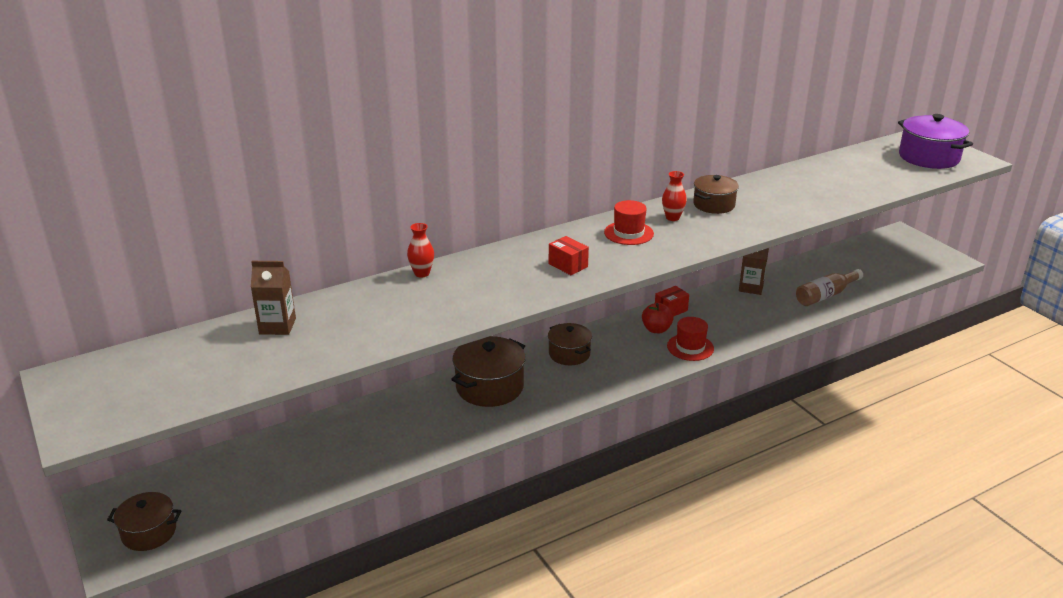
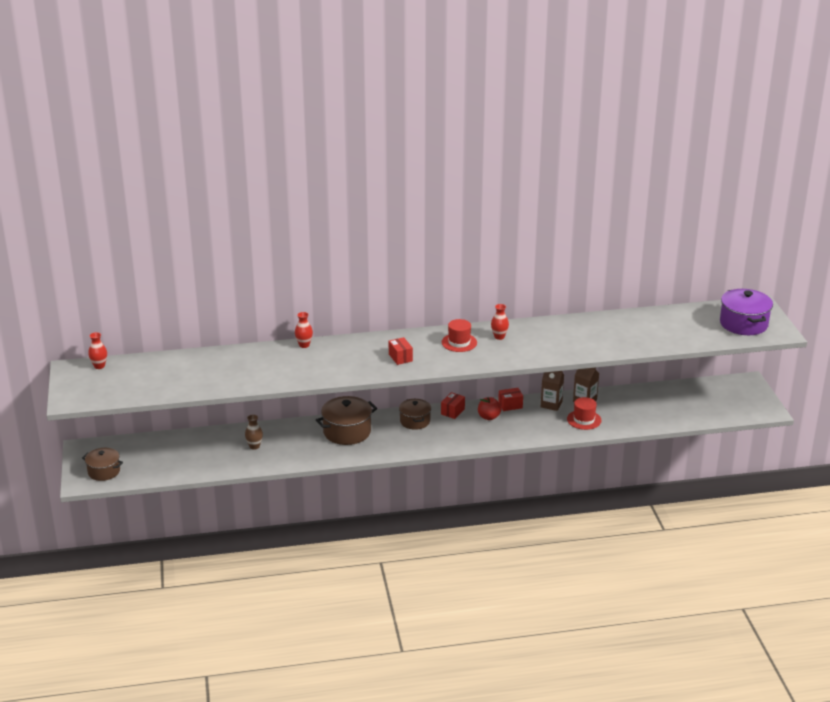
camera: 20 degrees right, 0 degrees up
(111, 363) = (99, 366): none -> red vase
(277, 326) = (199, 362): brown carton -> brown carton (551, 404)
(371, 436) = (254, 446): none -> brown vase
(607, 332) = (452, 411): none -> red box
(690, 347) = (503, 434): red hat -> red hat (584, 420)
(714, 205) = (537, 332): brown pot -> none
(825, 295) = (638, 418): brown bottle -> none

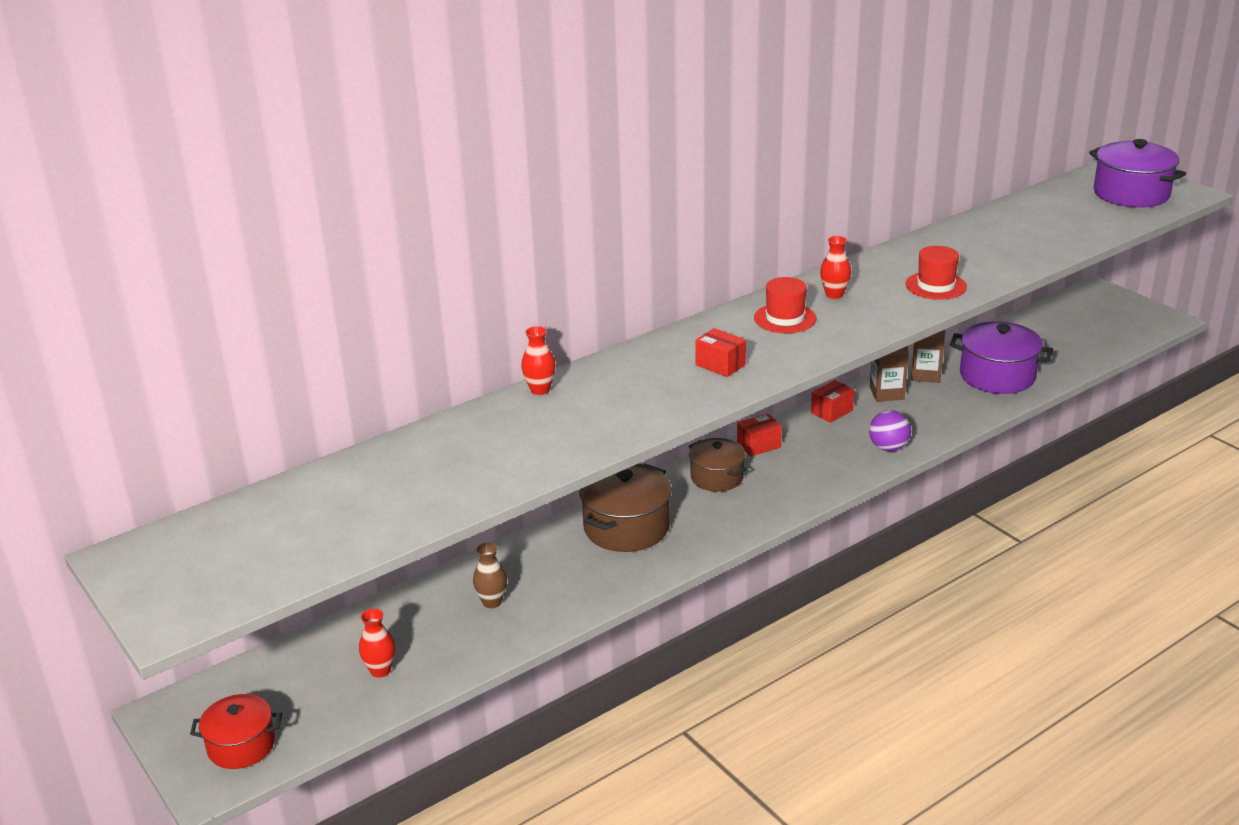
camera: 25 degrees left, 0 degrees up
(99, 366) = (180, 535): red vase -> red vase (380, 670)
(104, 471) = (241, 745): brown pot -> red pot
(452, 411) = (759, 445): red box -> red box turned 60 degrees clockwise
(489, 417) = (819, 437): red apple -> none
(520, 434) = (888, 448): none -> purple ball
(584, 420) = (953, 401): red hat -> red hat (936, 286)
(625, 413) = (997, 376): none -> purple pot

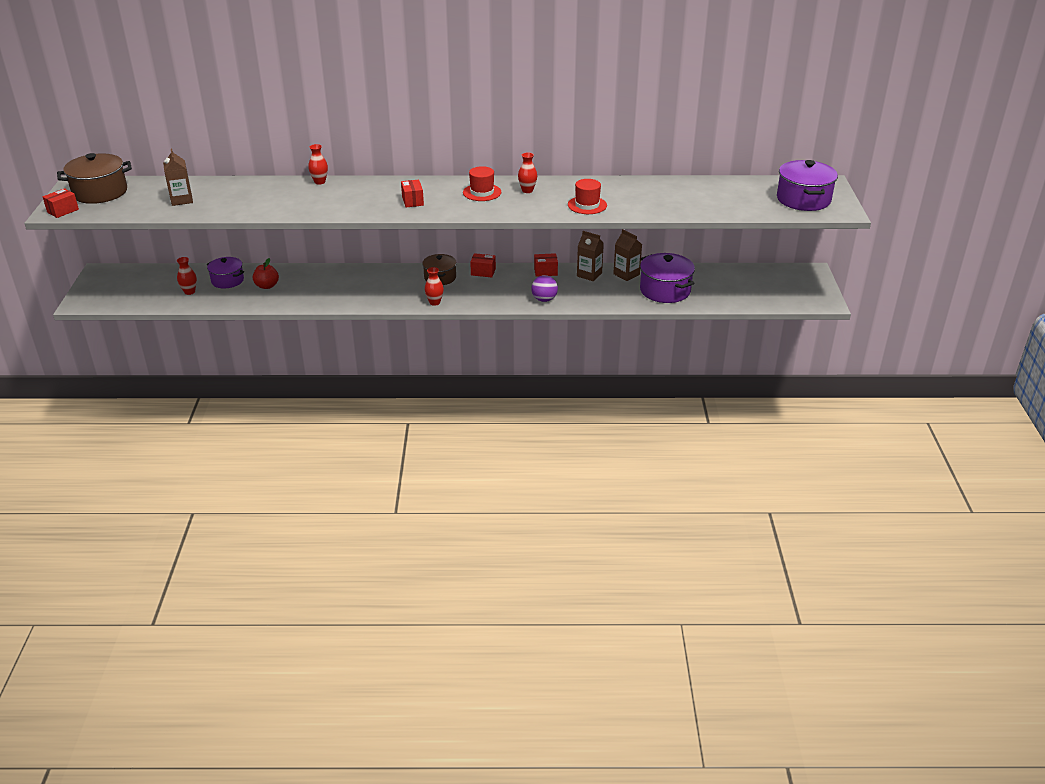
camera: 35 degrees right, 5 degrees up
(183, 614) = (63, 211): none -> red box
(241, 745) = (108, 295): red pot -> none
(370, 504) = (181, 200): none -> brown carton
(415, 623) = (227, 280): none -> purple pot
(492, 602) = (267, 286): brown vase -> red apple
(626, 527) = (366, 281): brown pot -> brown pot (100, 192)
(765, 514) = (434, 302): none -> red vase

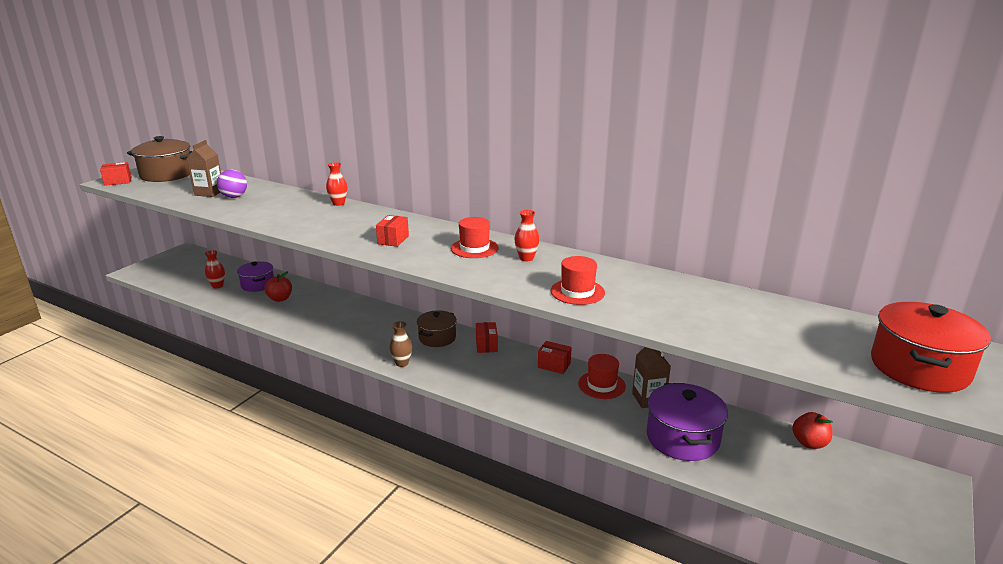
camera: 30 degrees right, 10 degrees down
(434, 302) = (402, 363): red vase -> brown vase
(483, 272) = (486, 345): red box -> red box turned 45 degrees clockwise
(544, 299) = (520, 399): purple ball -> purple ball (234, 197)
(589, 275) = (601, 385): brown carton -> red hat
(736, 271) = (809, 443): none -> red apple
(803, 199) = (919, 368): purple pot -> red pot

